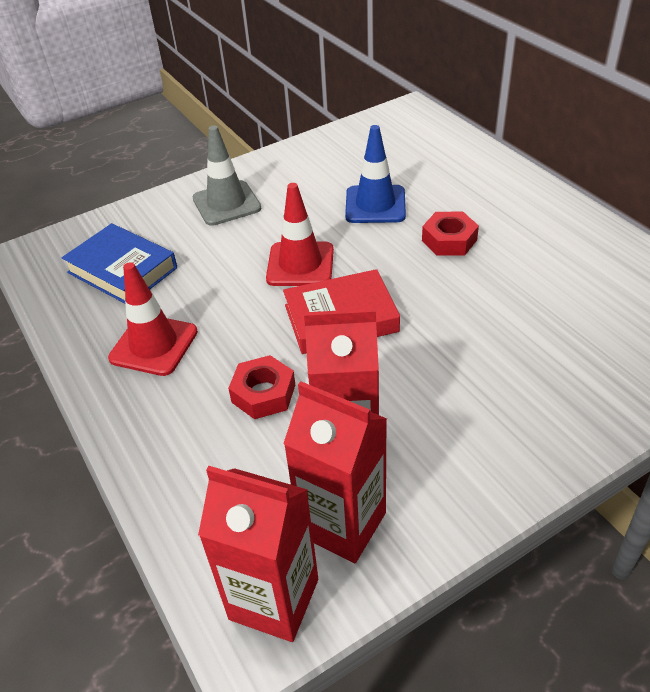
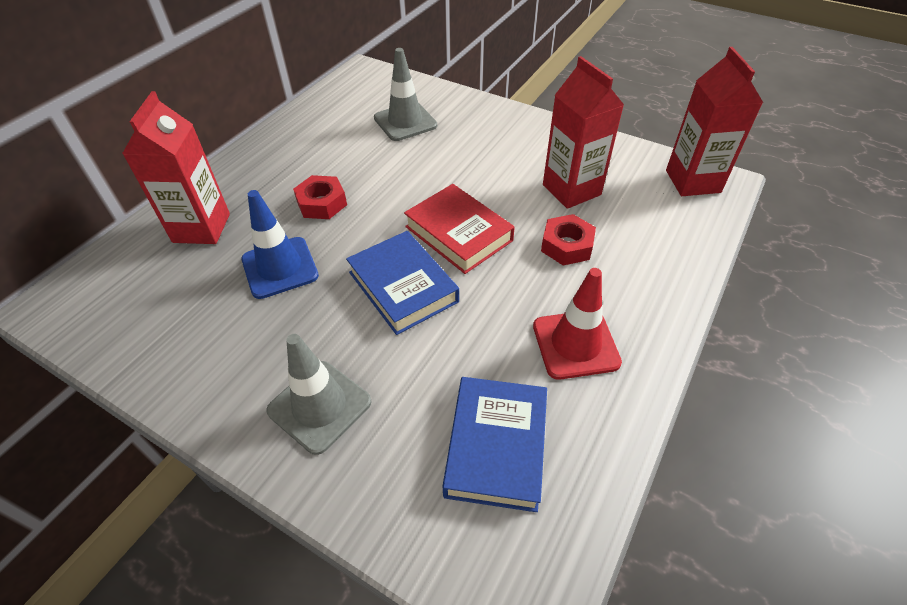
camera: 120 degrees left, 5 degrees up
(300, 264) = (403, 287): red traffic cone -> blue book
(342, 524) = (626, 173): red carton -> red carton (201, 228)
(581, 336) = (405, 122): none -> grey traffic cone

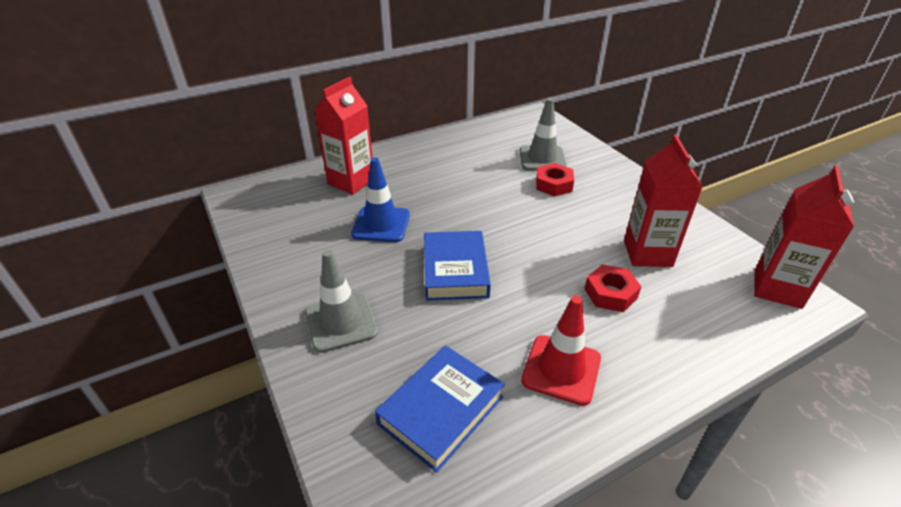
camera: 30 degrees right, 10 degrees down
(322, 203) = (439, 193): red nut -> red nut (553, 185)
(458, 234) = (525, 250): red book -> none

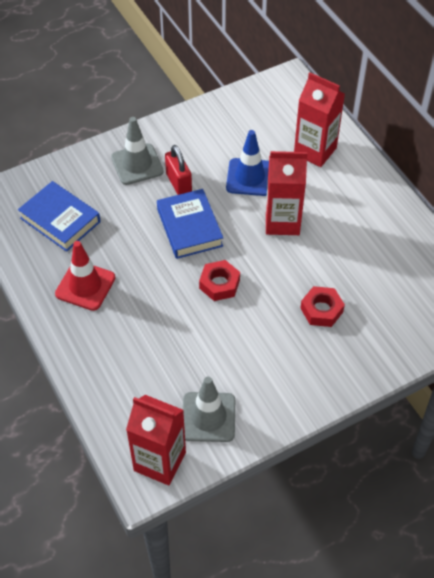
camera: 90 degrees right, 15 degrees up
(383, 280) = (179, 184): none -> red padlock
(455, 270) = (189, 227): blue book -> blue book turned 75 degrees clockwise
(542, 159) = (374, 306): grey traffic cone -> grey traffic cone (208, 417)
(610, 293) = (159, 330): red nut -> red nut (219, 284)
(647, 253) = (210, 369): red carton -> red carton (282, 222)

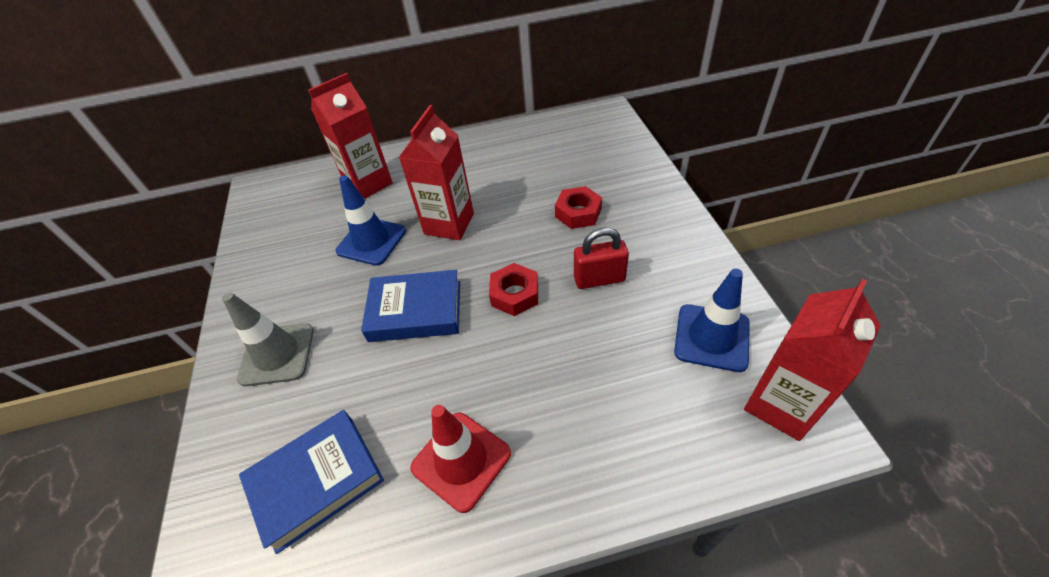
camera: 70 degrees left, 5 degrees down
(179, 184) = (339, 311): red padlock -> red padlock (599, 279)
(208, 417) = (711, 337): grey traffic cone -> blue traffic cone

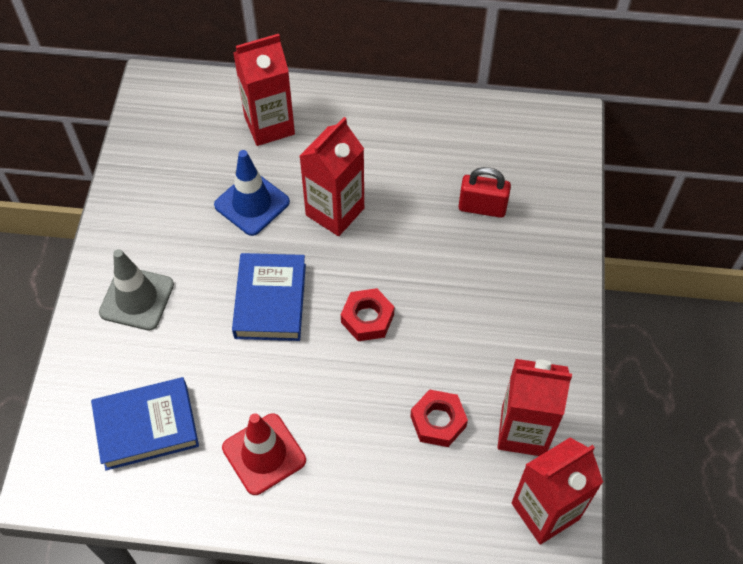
camera: 15 degrees right, 10 degrees up
(415, 311) = (270, 301): blue book -> blue book turned 75 degrees clockwise
(578, 213) = (469, 248): red nut -> red nut (438, 421)
(599, 279) = (453, 333): red padlock -> red padlock (482, 207)
(711, 337) = (523, 431): blue traffic cone -> red carton

